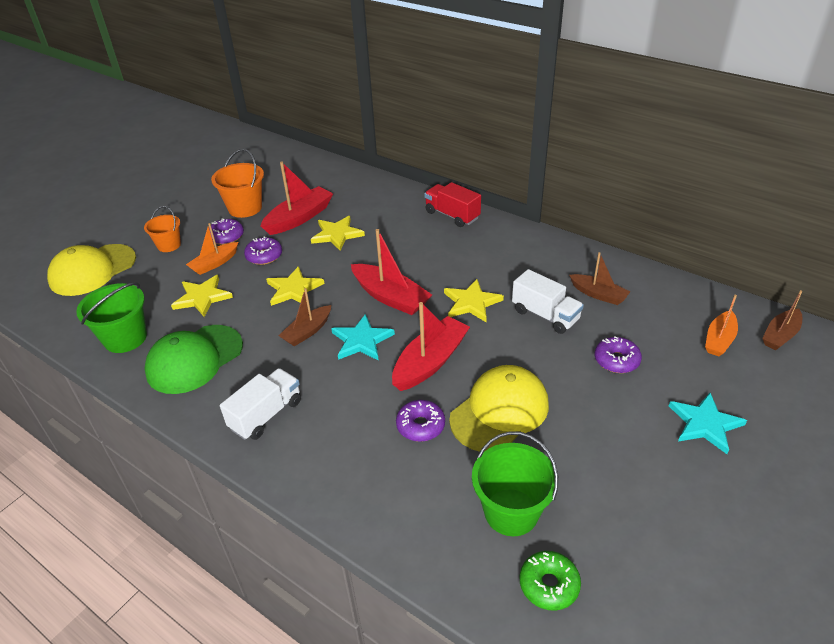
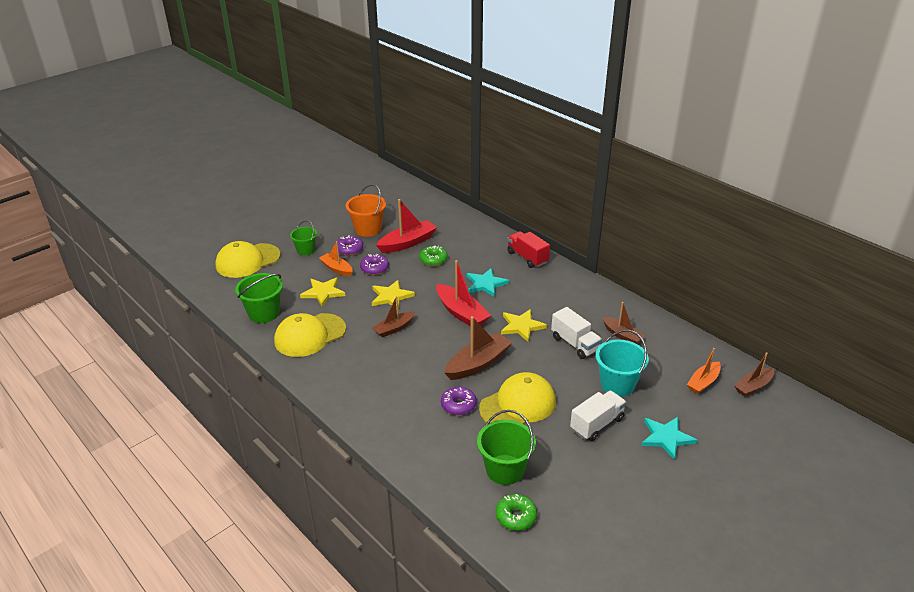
camera: 10 degrees right, 5 degrees down
(169, 245) = (305, 250): orange bucket -> green bucket
(194, 359) = (310, 335): green cap -> yellow cap
(214, 263) = (336, 269): orange boat -> orange boat turned 75 degrees clockwise
(266, 415) = (352, 380): white truck -> white truck (597, 424)
(337, 234) = (433, 260): yellow star -> green donut
(361, 340) = (432, 341): turquoise star -> turquoise star (485, 284)
(430, 362) = (478, 363): red boat -> brown boat
(616, 360) = (617, 384): purple donut -> turquoise bucket

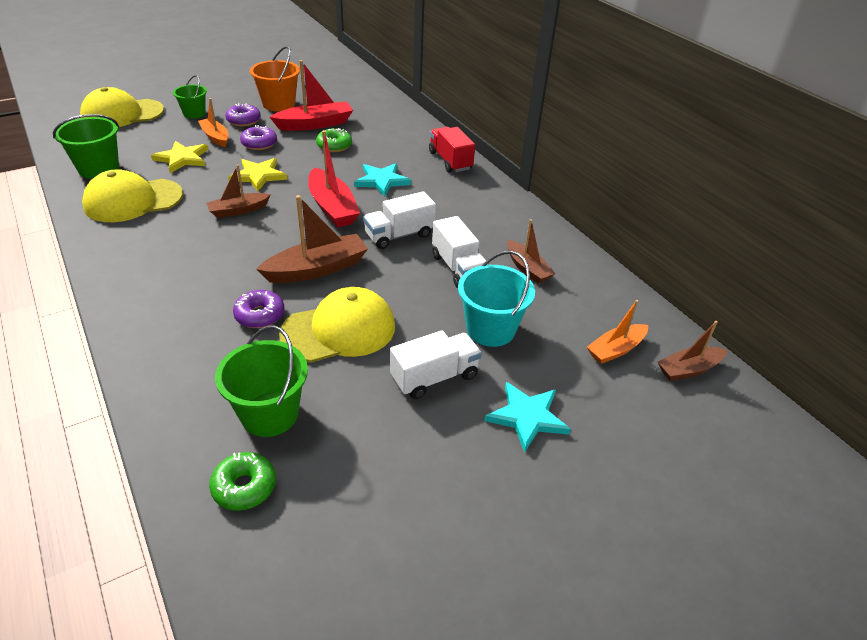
camera: 10 degrees right, 5 degrees up
(521, 326) = (399, 235): yellow star -> white truck

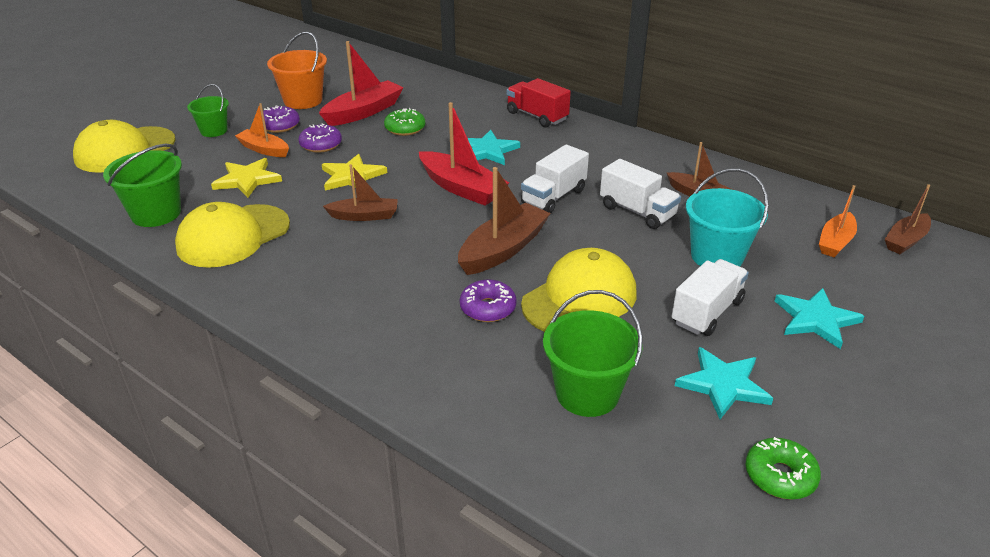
camera: 20 degrees left, 5 degrees down
(238, 210) = (364, 216): brown boat -> brown boat turned 135 degrees counterclockwise
(244, 487) = (627, 465): green donut -> green donut (780, 476)
(388, 447) = (723, 384): none -> turquoise star

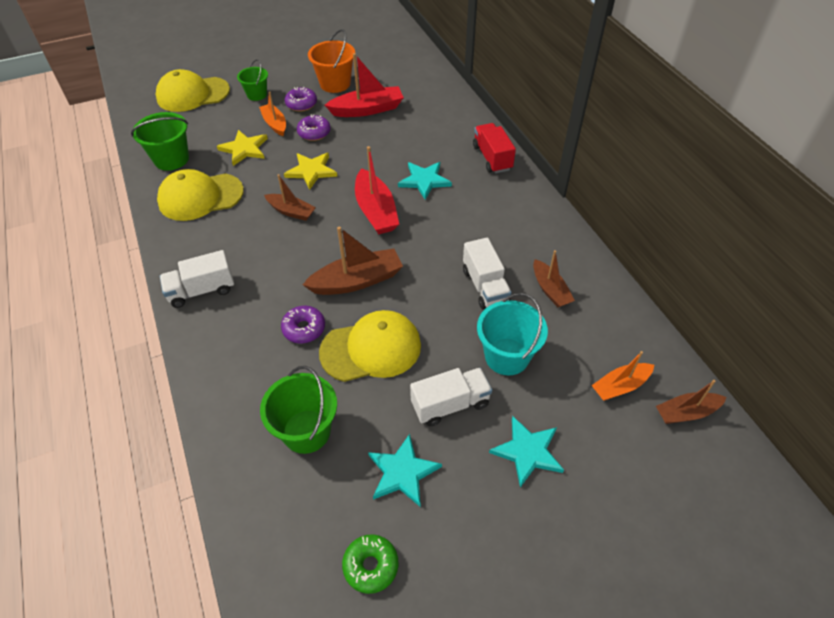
camera: 30 degrees right, 15 degrees up
(405, 128) = (383, 136): green donut -> none
(553, 197) = (434, 246): white truck -> white truck (202, 290)

